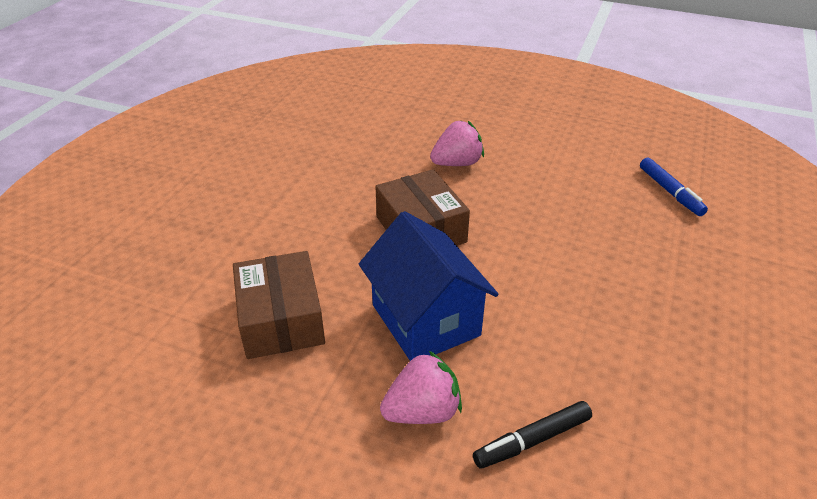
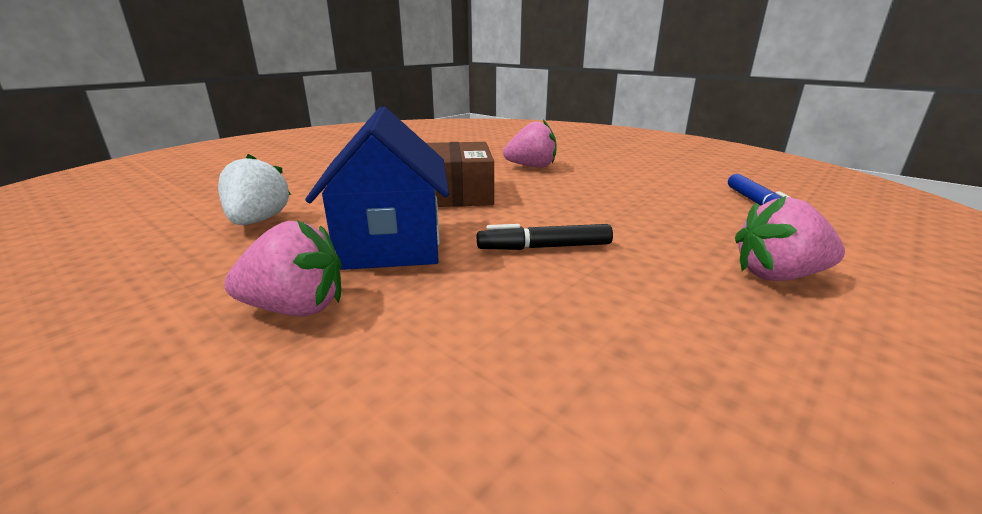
camera: 20 degrees right, 15 degrees down
(281, 319) = (258, 221): brown box -> white strawberry
(533, 440) = (399, 370): black marker -> black marker (545, 247)
(705, 286) = (778, 275): none -> pink strawberry

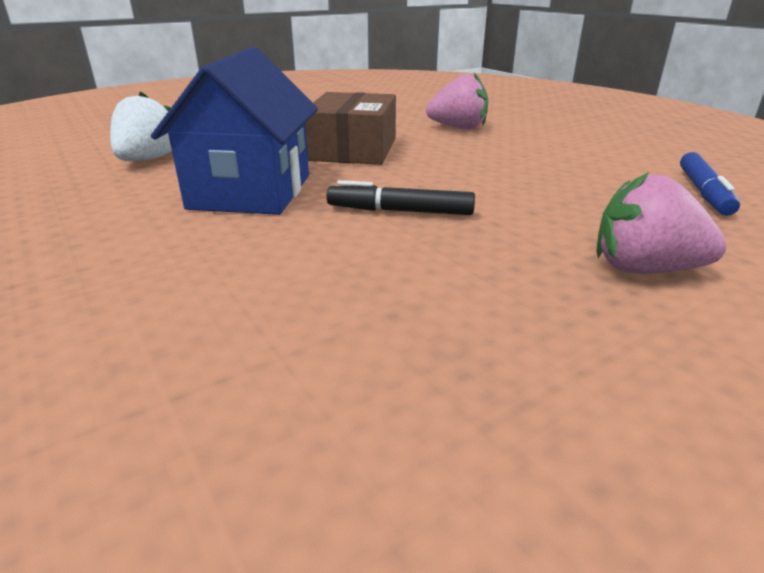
camera: 15 degrees right, 5 degrees up
(296, 308) = (129, 237): pink strawberry -> none

